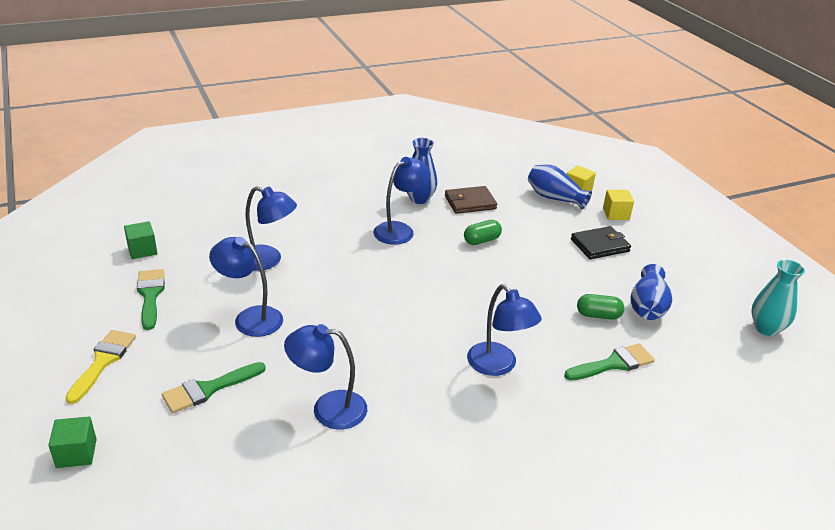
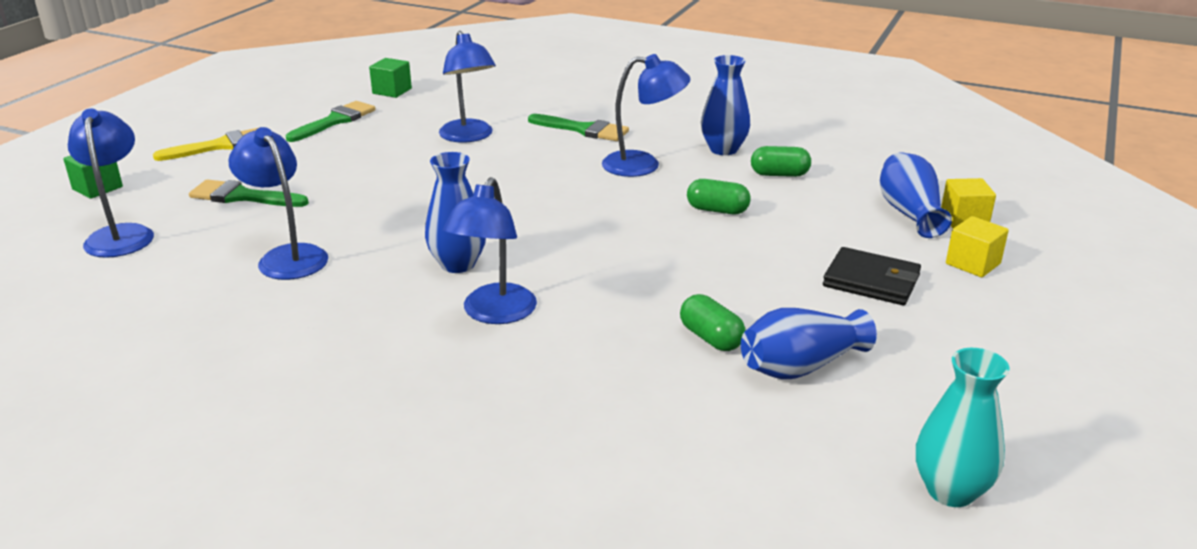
camera: 50 degrees right, 5 degrees down
(250, 318) = (369, 168): blue lamp -> blue lamp (121, 234)
(428, 350) = (458, 264): none -> blue vase
(470, 202) = (779, 174): brown wallet -> green capsule
(613, 364) = (626, 387): green brush -> green brush (583, 130)

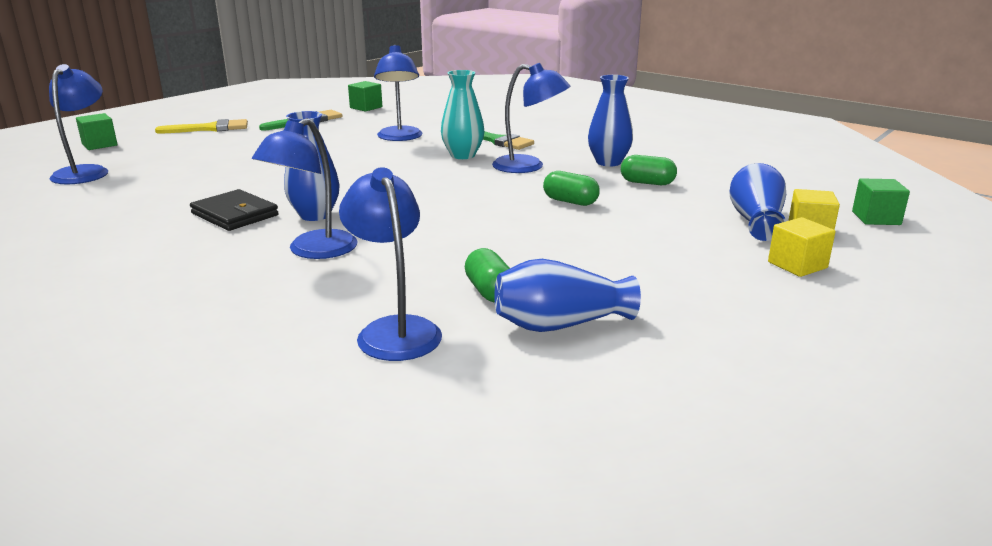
camera: 15 degrees right, 5 degrees down
(242, 196) = (194, 158): green brush -> none
(287, 256) = (188, 196): blue lamp -> blue lamp (394, 330)
(871, 281) = (681, 267): black wallet -> black wallet (235, 214)
(950, 491) = (643, 457): turquoise vase -> turquoise vase (463, 155)
(1015, 195) = (876, 218): none -> green cube

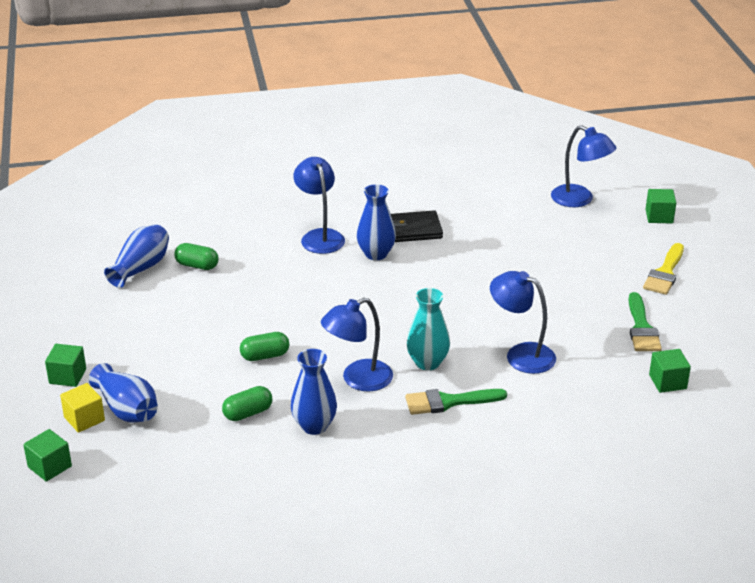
camera: 130 degrees right, 10 degrees up
(394, 330) = (202, 228): blue lamp -> none
(797, 265) = (67, 376): yellow cube -> green cube

